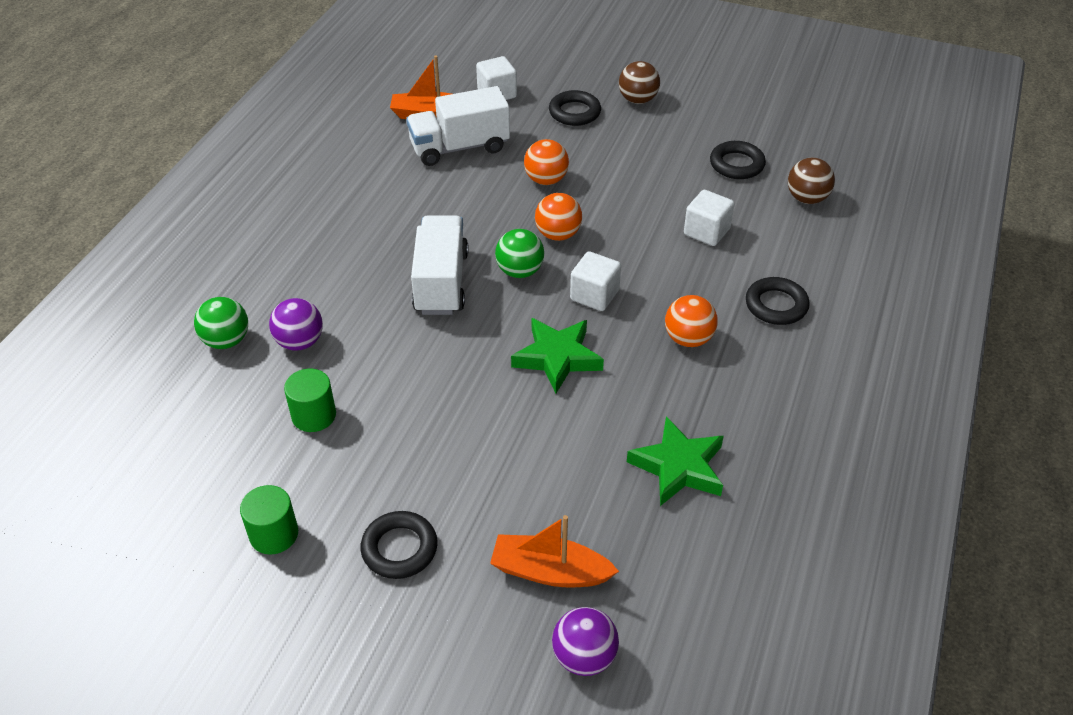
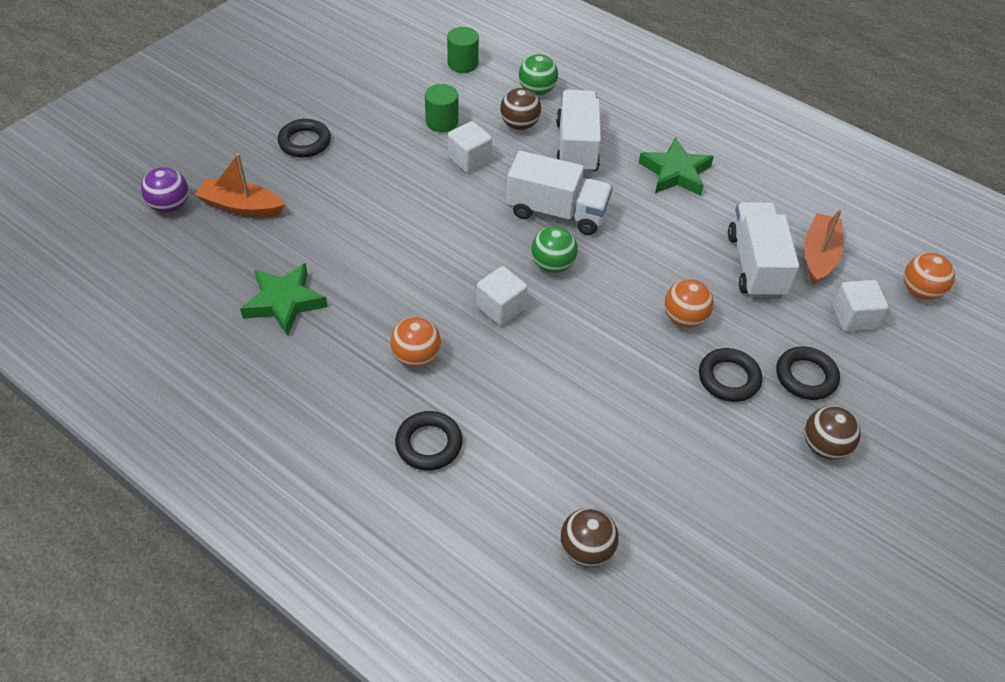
camera: 105 degrees right, 5 degrees up
(274, 534) = (350, 92): green cylinder -> green cylinder (463, 63)
(300, 342) = (519, 125): purple ball -> brown ball
(327, 287) = (576, 147): none -> white truck
(550, 571) = (241, 206): orange boat -> orange boat turned 105 degrees counterclockwise
(557, 358) = (435, 262): green star -> green star (675, 173)
(558, 234) = (595, 305): orange ball -> orange ball (920, 291)
(706, 232) = (560, 427): white cube -> white cube (469, 159)
(736, 164) = (670, 502): black ring -> black ring (728, 378)

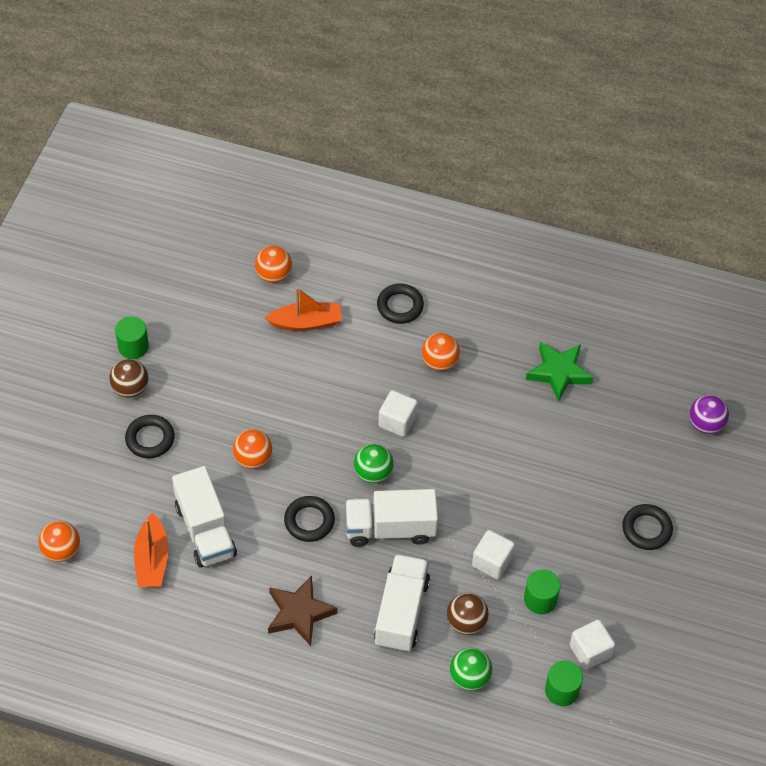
camera: 160 degrees right, 5 degrees up
(241, 206) = (650, 443): orange boat -> orange boat (306, 322)
(576, 147) = (401, 612): white truck -> white truck turned 150 degrees counterclockwise
(586, 550) = (274, 275): brown ball -> orange ball
(675, 173) = (299, 613): green star -> brown star
(728, 378) = (208, 419): black ring -> black ring (309, 521)
(814, 504) = (133, 347): none -> green cylinder
(853, 317) = (117, 505): white cube -> white cube (590, 651)

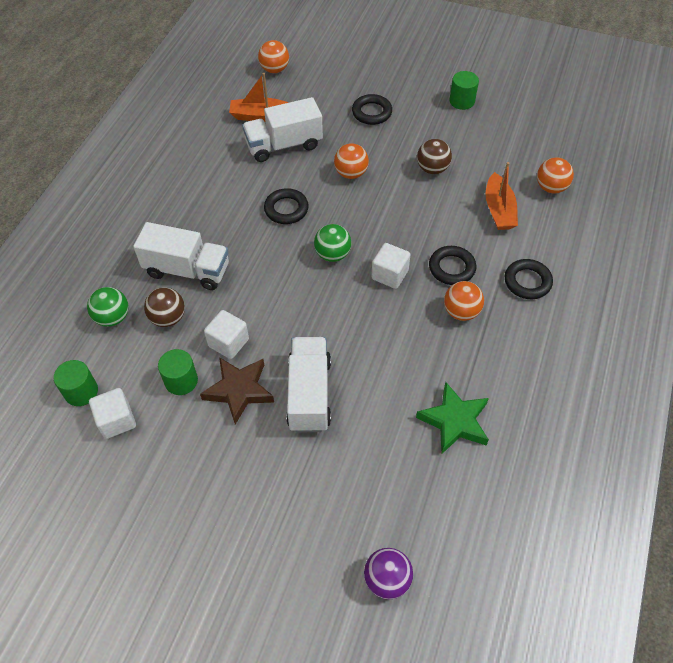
camera: 95 degrees right, 0 degrees up
(130, 388) = (420, 100): brown ball -> brown ball (432, 169)
(299, 613) = (199, 202): brown star -> brown star (239, 391)
(390, 528) = (273, 265): white truck -> white truck (309, 394)
(646, 529) = (249, 492): black ring -> black ring (452, 268)

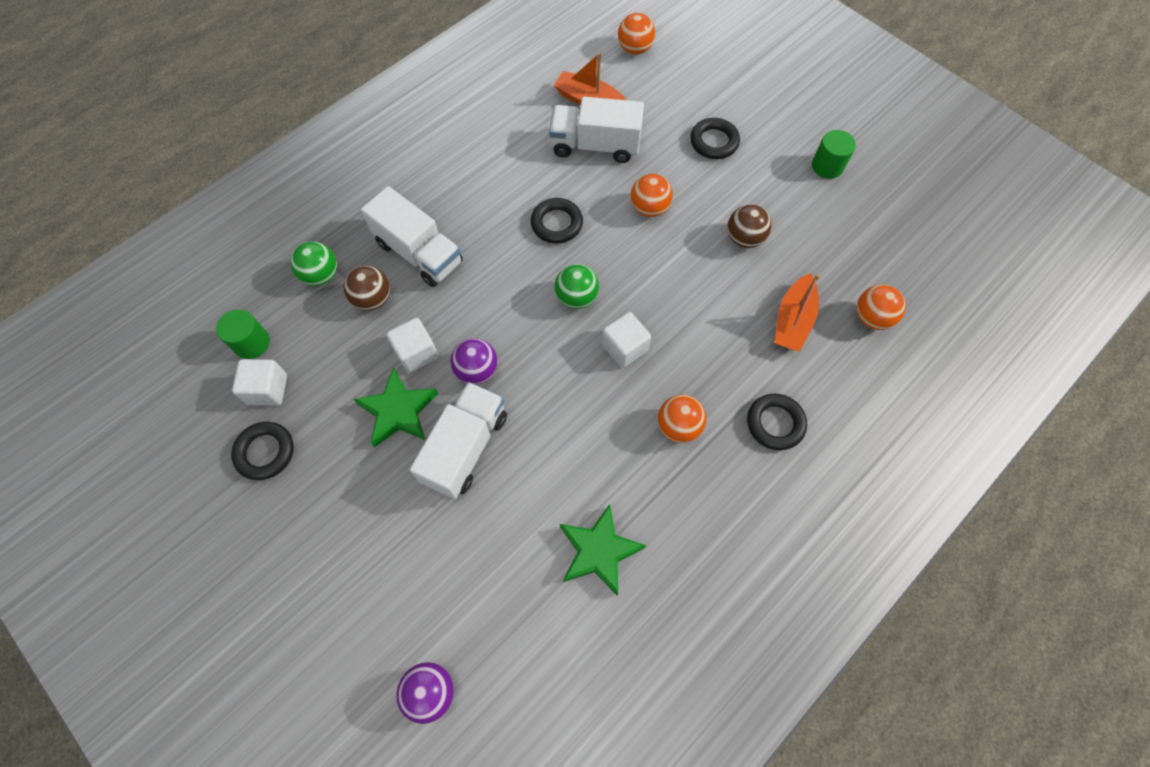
camera: 25 degrees right, 10 degrees up
(181, 381) = (349, 374): green cylinder -> none
(239, 391) = (398, 411): brown star -> green star
(285, 336) = (477, 371): none -> purple ball
(452, 268) = (697, 369): black ring -> black ring (265, 452)

